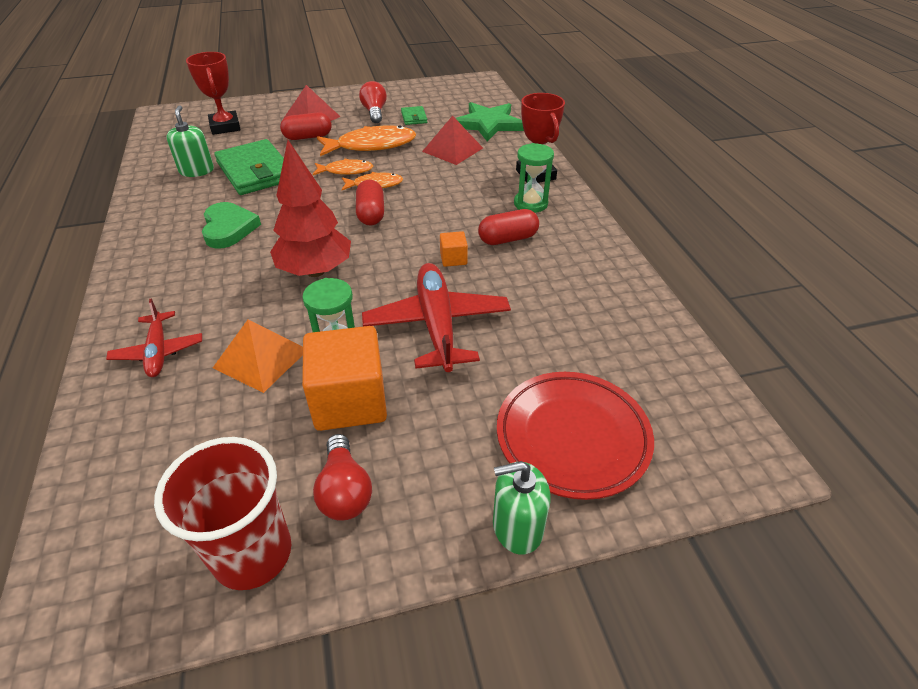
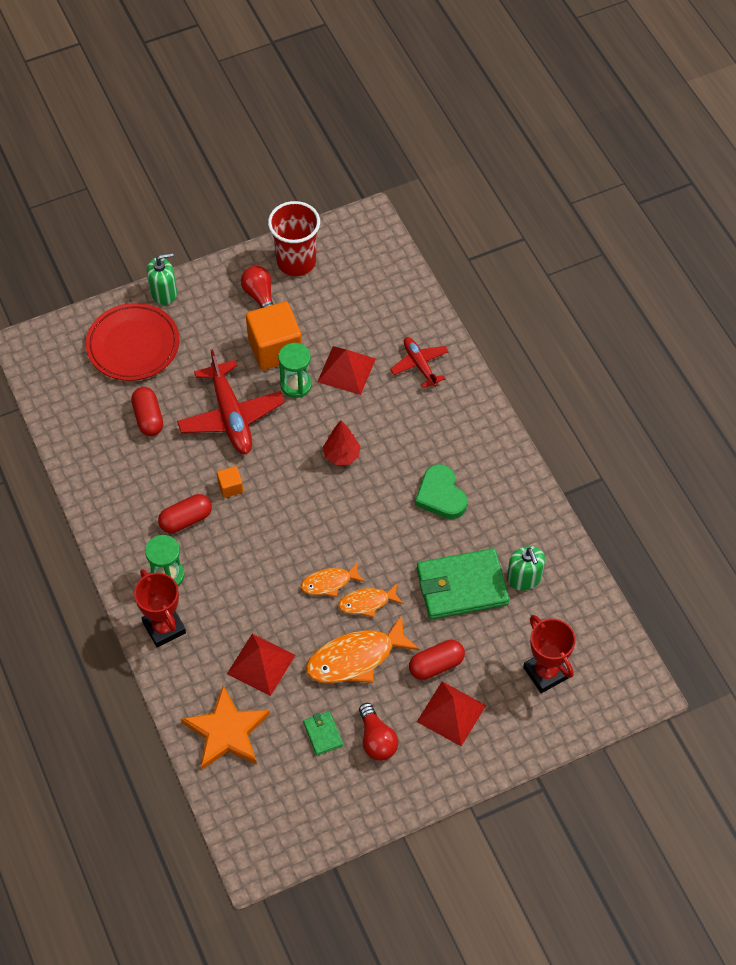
camera: 170 degrees right, 15 degrees up
(256, 171) = (461, 586): green wallet -> green wallet turned 60 degrees counterclockwise
(261, 358) = (346, 370): orange pyramid -> red pyramid
(315, 271) = (341, 455): red tree -> red tree, size x0.58
(371, 214) = (318, 535): red capsule -> red capsule (148, 418)
(488, 124) = (226, 731): green star -> orange star

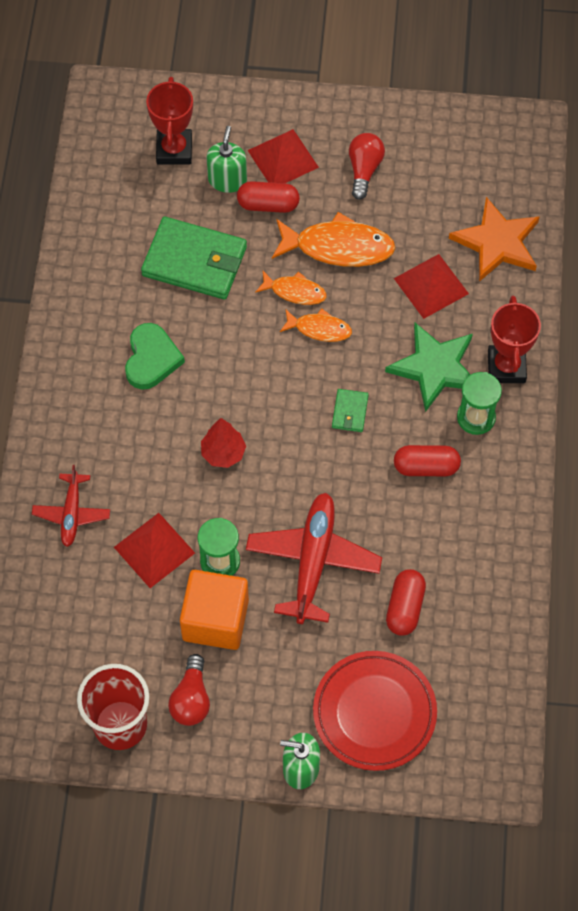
camera: 150 degrees left, 5 degrees up
(220, 598) = (435, 368): none -> green star
(230, 487) = (360, 479): orange cube -> none
(323, 734) = (409, 198): green wallet -> green wallet (350, 412)
(524, 578) = (130, 239): green soap dispenser -> green soap dispenser (227, 180)

